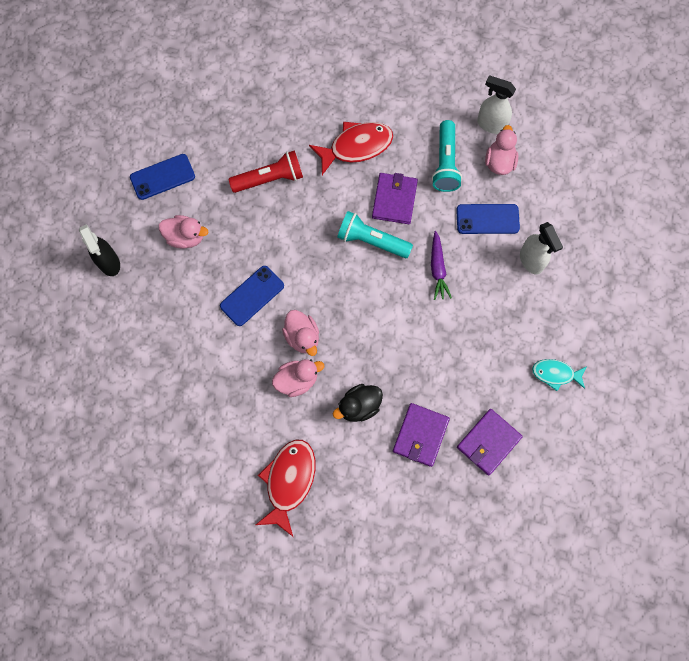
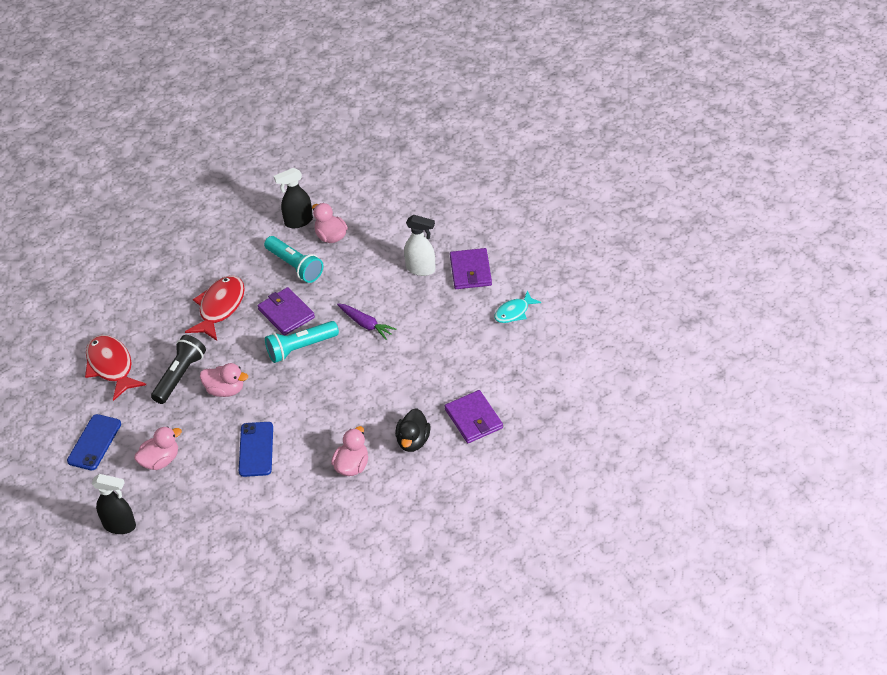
camera: 45 degrees left, 25 degrees down
(270, 179) = (180, 376): red flashlight -> black flashlight
(289, 481) = (421, 523): red fish -> red fish (111, 366)
(302, 337) = (323, 439): pink duck -> pink duck (225, 390)
(487, 219) = (363, 271): blue phone -> none
(488, 442) = (521, 383): purple wallet -> purple wallet (470, 271)
(491, 124) = (298, 221): white spray bottle -> black spray bottle

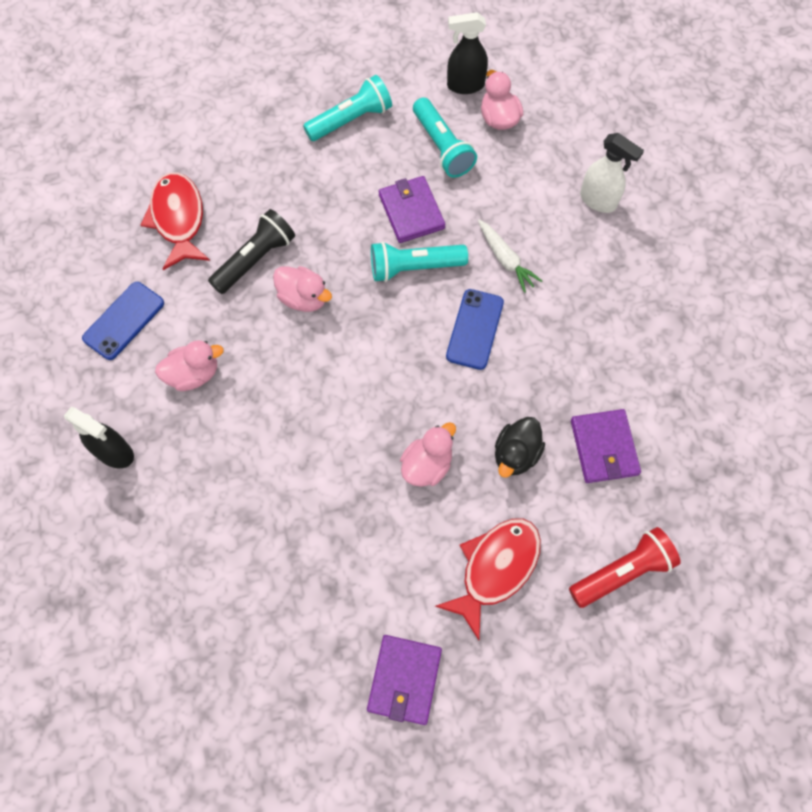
camera: 15 degrees right, 20 degrees up
(220, 267) = (351, 120): none -> turquoise flashlight
(220, 307) = (333, 177): red fish -> red fish (495, 569)
(256, 449) = (315, 398): blue phone -> blue phone (475, 329)
(366, 324) = (505, 260): purple carrot -> white carrot
(470, 271) = (661, 224): purple wallet -> purple wallet (404, 680)
(509, 488) = (622, 572): none -> red flashlight
(514, 312) = (701, 303): turquoise fish -> none

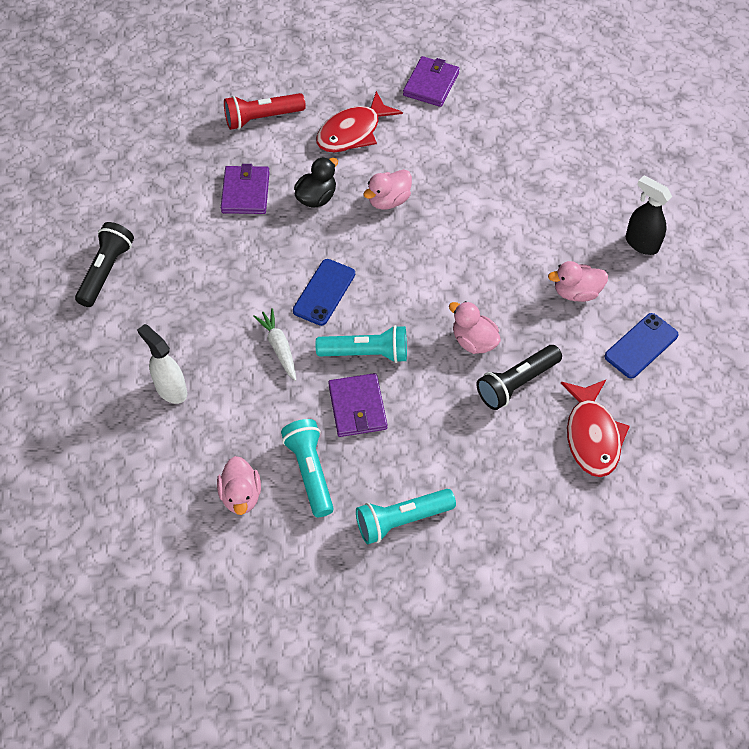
camera: 170 degrees left, 10 degrees down
(465, 85) = (266, 543): black spray bottle -> none
(720, 316) = (106, 271): none -> black flashlight

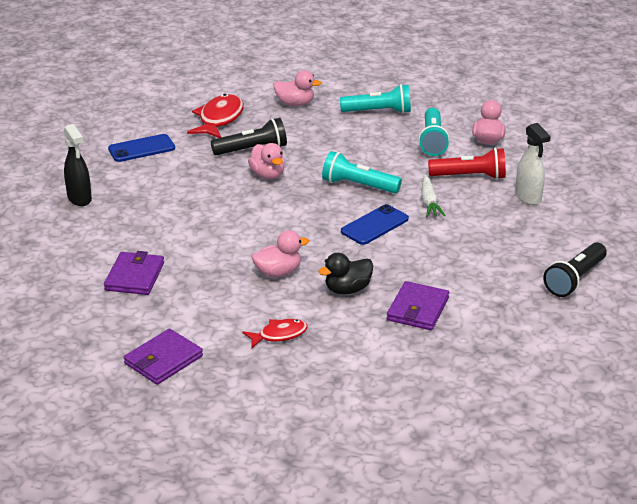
camera: 160 degrees left, 25 degrees down
(262, 118) = (372, 371): red flashlight -> red flashlight (469, 176)
(353, 132) = (279, 335): red fish -> red fish, size x0.60
(357, 407) = (381, 161): purple wallet -> purple wallet (134, 276)
(576, 292) = (162, 183): pink duck -> pink duck (295, 104)

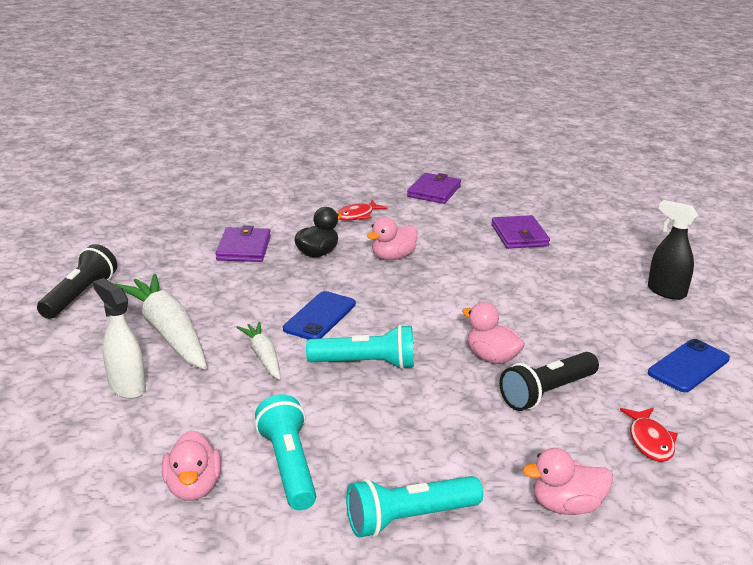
camera: 160 degrees right, 5 degrees down
(219, 119) = (649, 441): red fish -> red fish, size x0.60
(469, 176) = (215, 406): red flashlight -> none
(498, 232) = (168, 332): none -> white carrot

